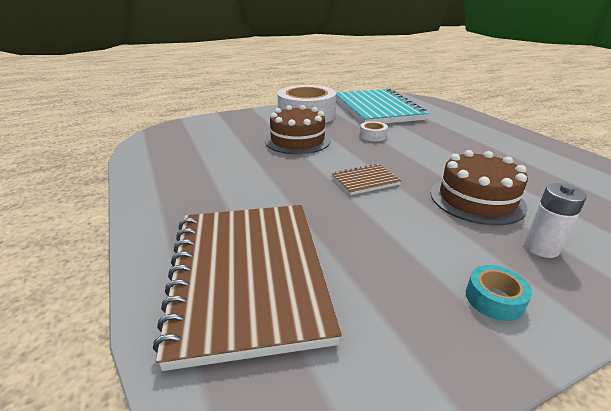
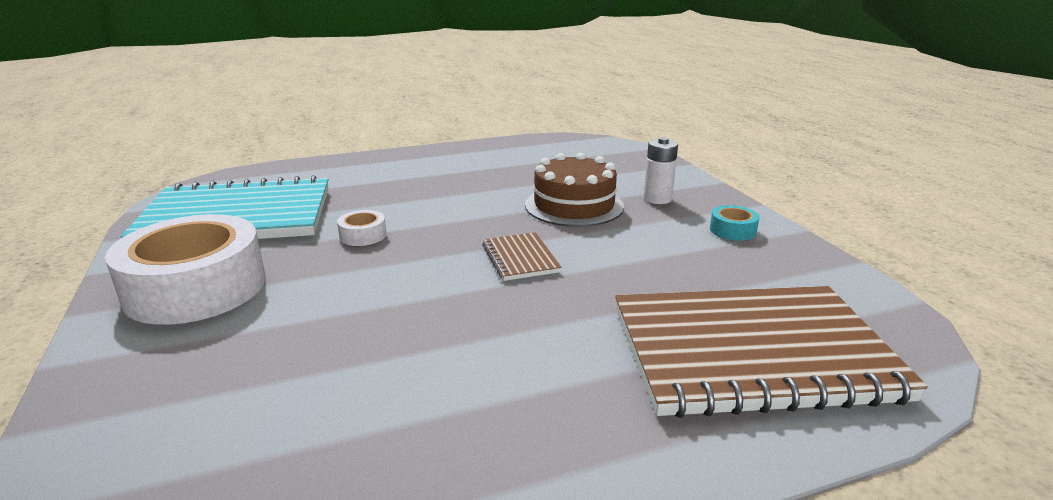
camera: 85 degrees left, 5 degrees down
(297, 140) = (338, 304): brown cake -> none

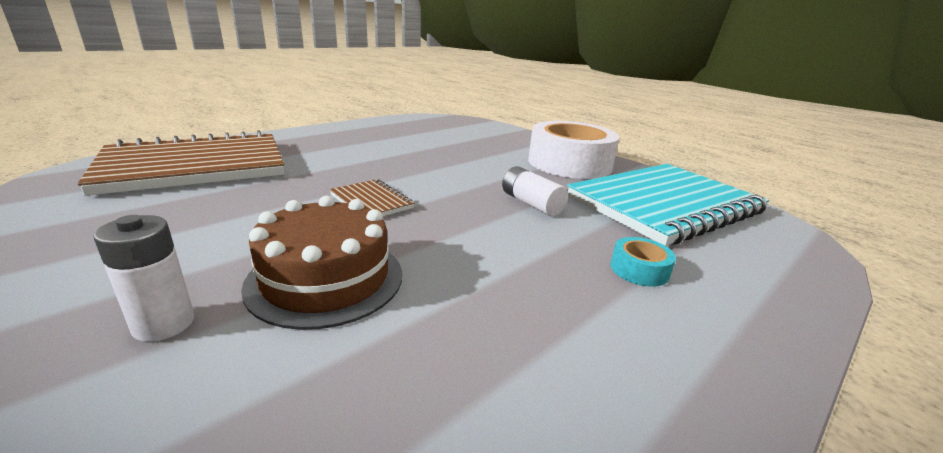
camera: 155 degrees right, 0 degrees up
(363, 235) = (531, 203): white tape -> white battery
(732, 230) = (82, 269): turquoise tape -> turquoise tape (639, 270)

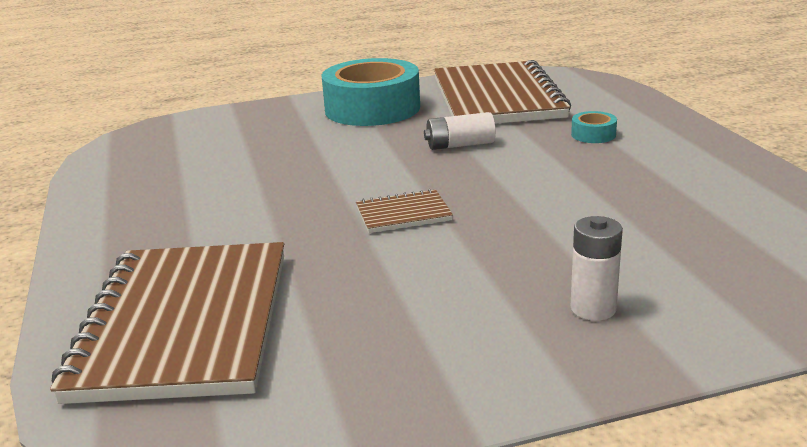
camera: 60 degrees left, 0 degrees up
(326, 279) = (553, 244): brown cake -> none
(569, 163) = (372, 108): white tape -> turquoise tape
(664, 205) = (497, 98): turquoise notebook -> brown notebook

